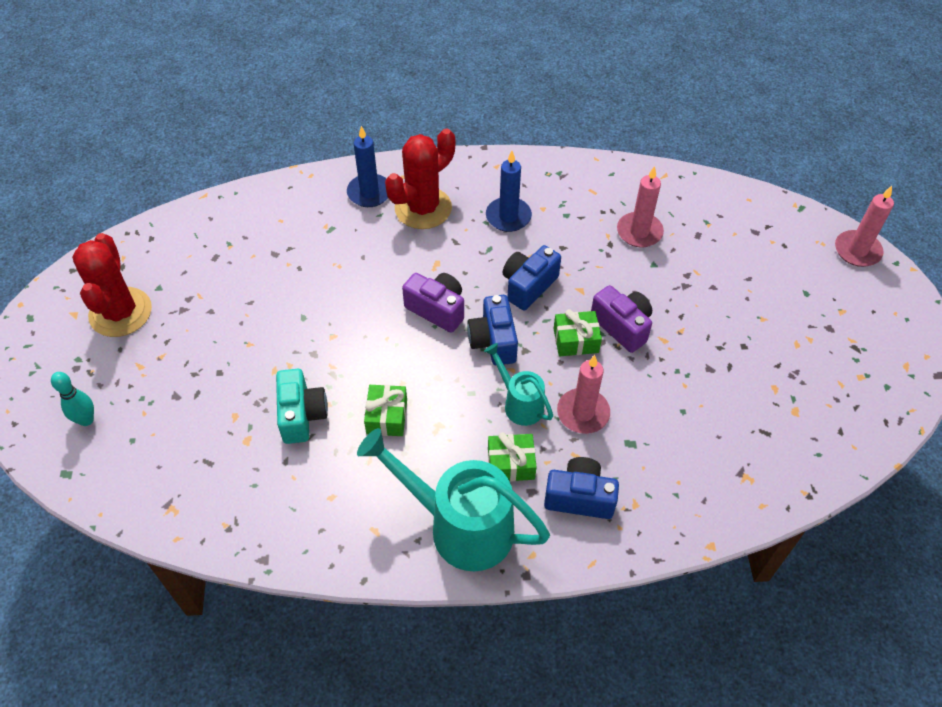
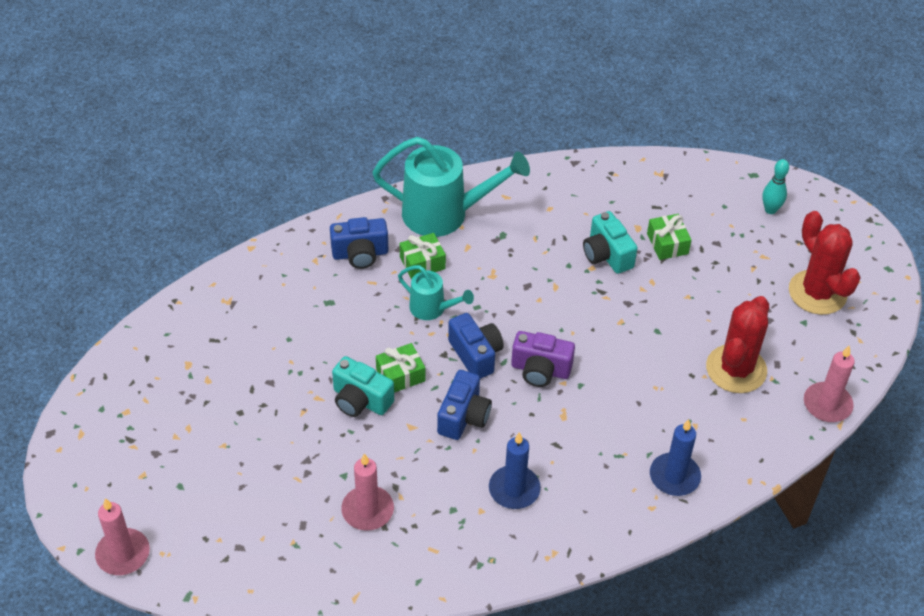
camera: 160 degrees right, 5 degrees down
(387, 417) = (538, 271): green gift -> green gift (667, 244)
(423, 208) = (608, 474): red cactus -> red cactus (736, 369)
(583, 413) = (375, 315): pink candle -> pink candle (827, 404)
(622, 326) = (360, 400): purple camera -> turquoise camera

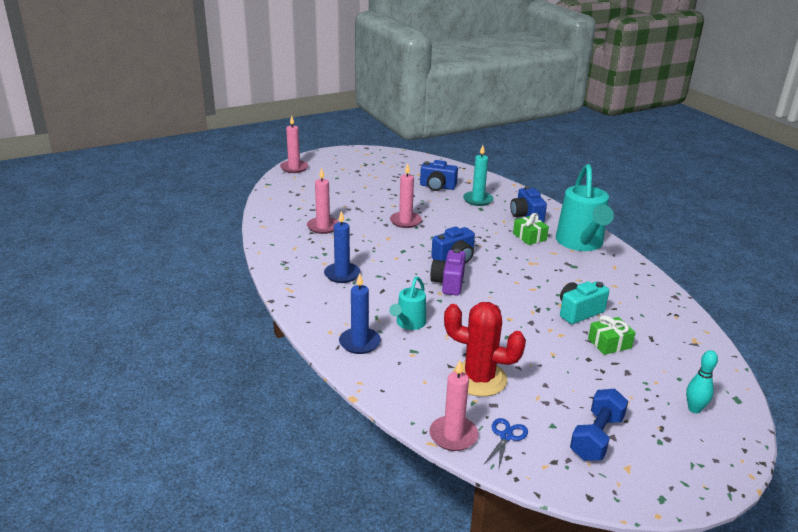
camera: 85 degrees right, 20 degrees down
(299, 301) = (478, 200): none -> turquoise candle
(360, 400) = (405, 221): turquoise camera -> pink candle
(400, 375) = (429, 233): green gift -> none
(432, 309) = (489, 241): turquoise watering can -> turquoise watering can (409, 324)
(463, 417) = (400, 255): blue camera -> blue camera (437, 187)
(817, 292) = (596, 437): red cactus -> blue dumbbell
(824, 362) = (506, 436): none -> blue scissors

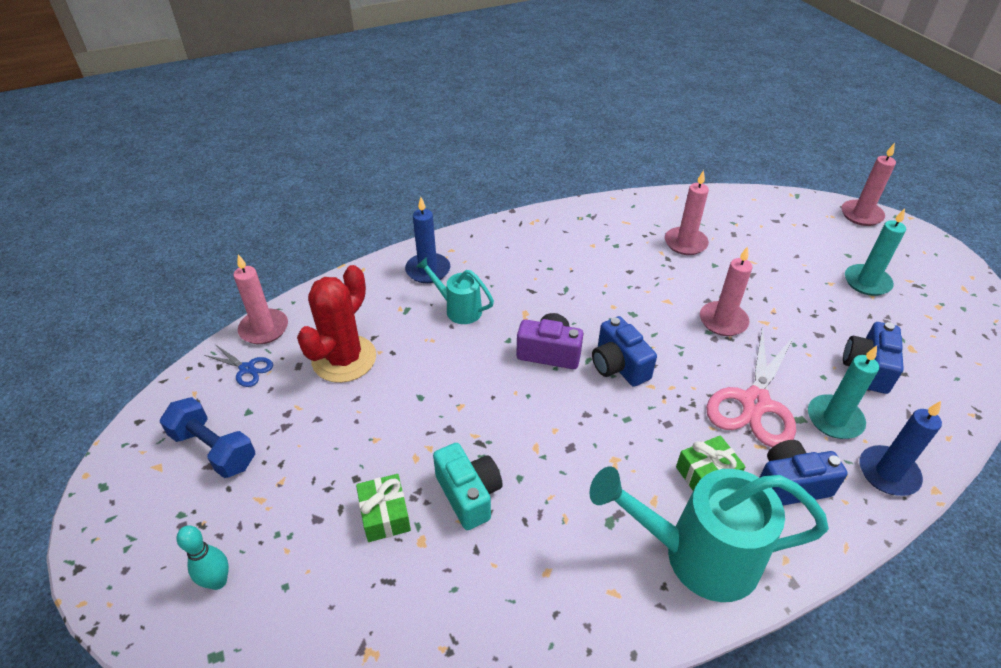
camera: 95 degrees right, 15 degrees up
(342, 274) = (567, 259): blue candle -> blue candle (888, 473)
(363, 176) = (867, 282): none -> turquoise candle
(473, 219) = (755, 403): none -> pink scissors

